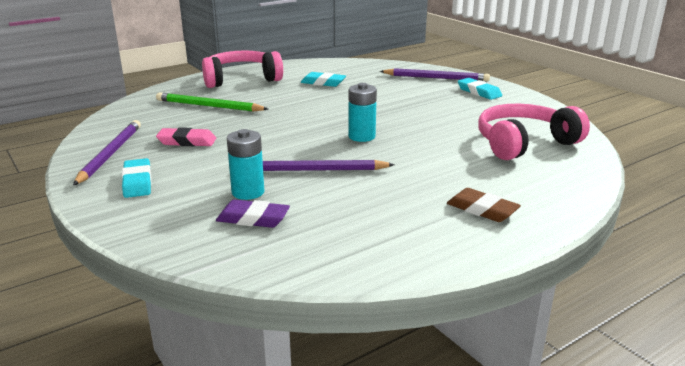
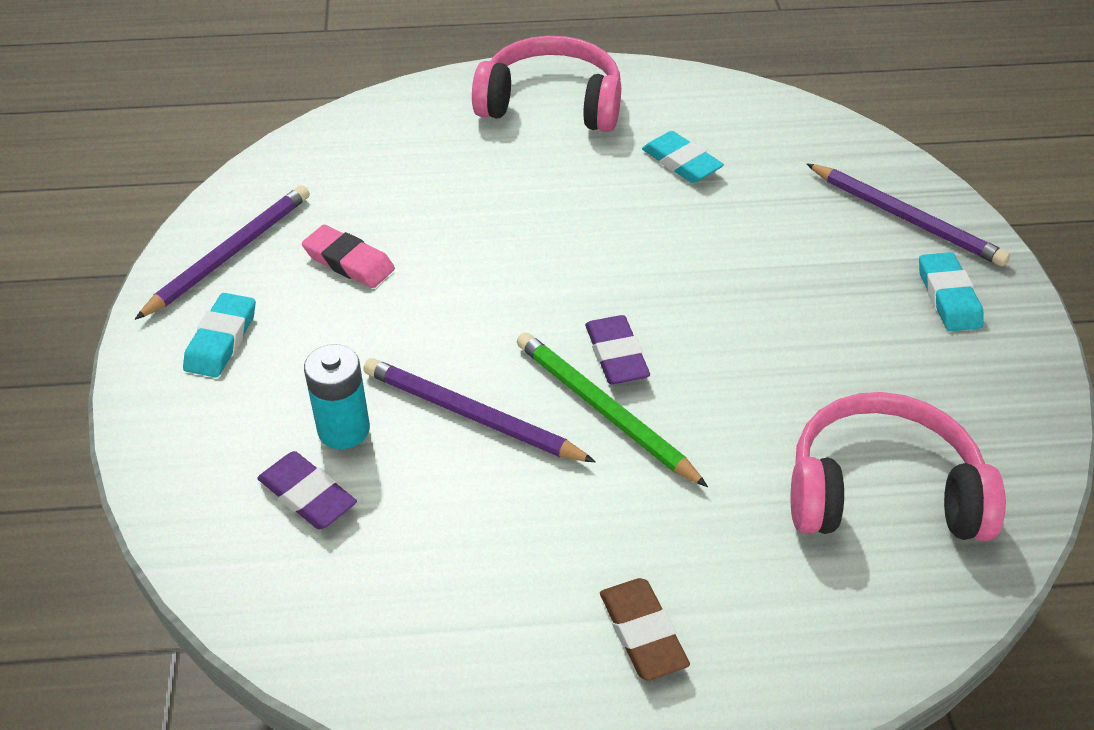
camera: 30 degrees right, 20 degrees up
(209, 106) = (445, 172): green pencil -> green pencil (604, 411)
(361, 136) = (616, 355): turquoise battery -> purple eraser

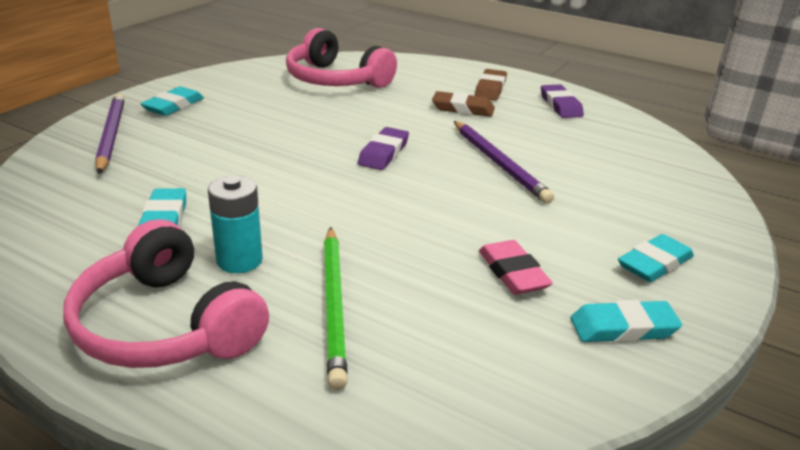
camera: 145 degrees left, 15 degrees down
(229, 254) = (623, 328): purple pencil -> turquoise eraser
(307, 495) = (623, 170): purple eraser -> purple eraser (560, 105)
(343, 429) = (584, 186): turquoise battery -> turquoise battery (239, 260)
(604, 411) = (422, 139): green pencil -> green pencil (334, 305)
(625, 528) = (463, 109): none -> brown eraser

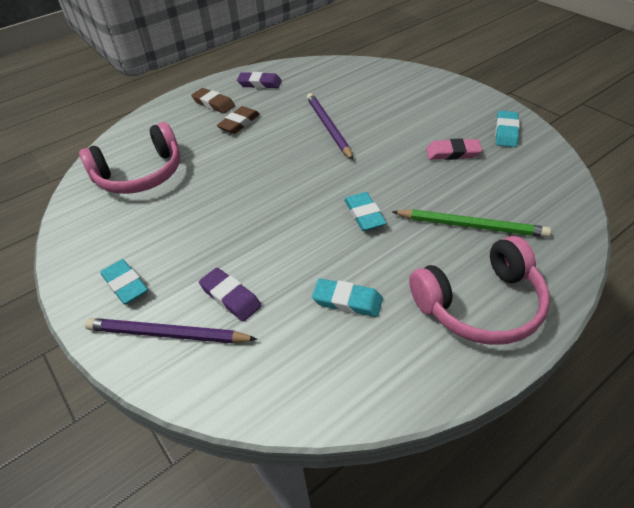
camera: 65 degrees left, 15 degrees up
(239, 260) = (413, 262): turquoise battery -> none
(383, 153) = (290, 172): purple eraser -> purple eraser (230, 297)
(499, 163) = (328, 127): purple pencil -> purple pencil turned 105 degrees counterclockwise
(654, 264) = (454, 106): turquoise eraser -> turquoise eraser (364, 214)

